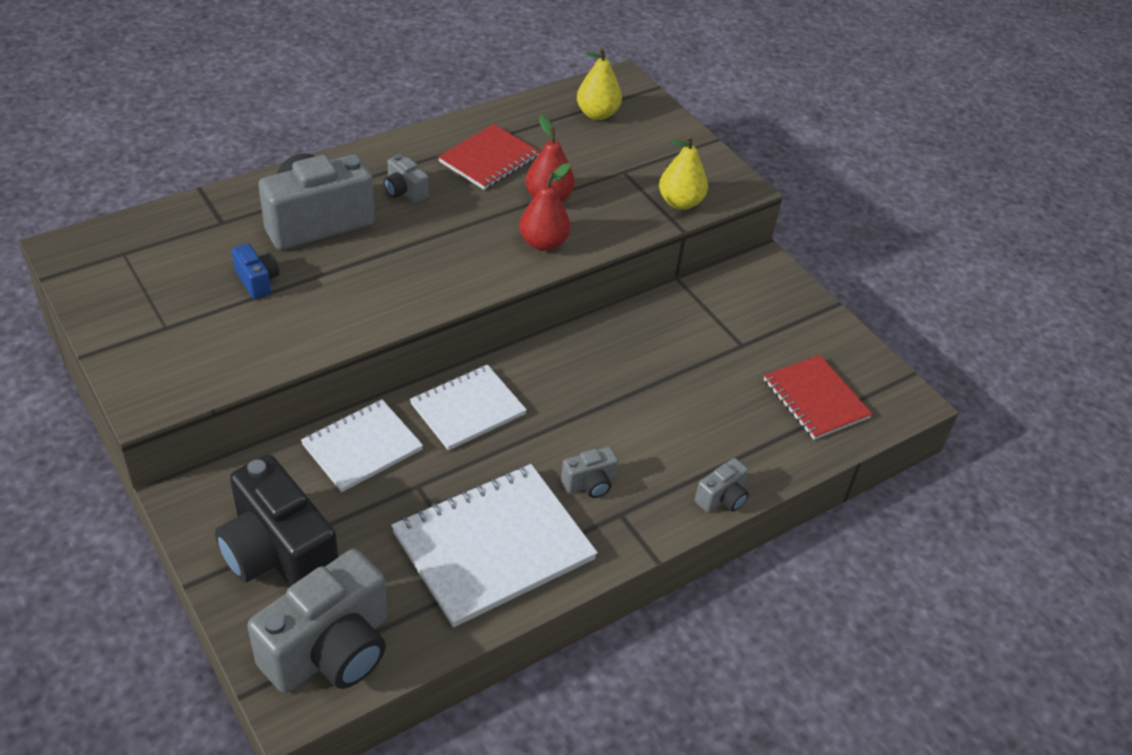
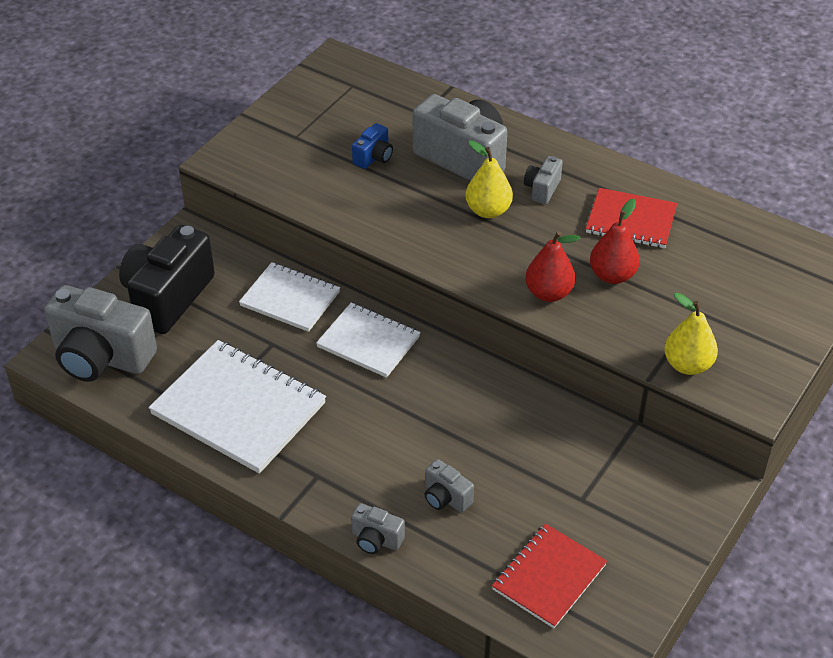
camera: 70 degrees right, 0 degrees up
(590, 484) = (337, 445): grey camera -> grey camera (446, 498)
(597, 114) = (768, 265): yellow pear -> yellow pear (488, 210)

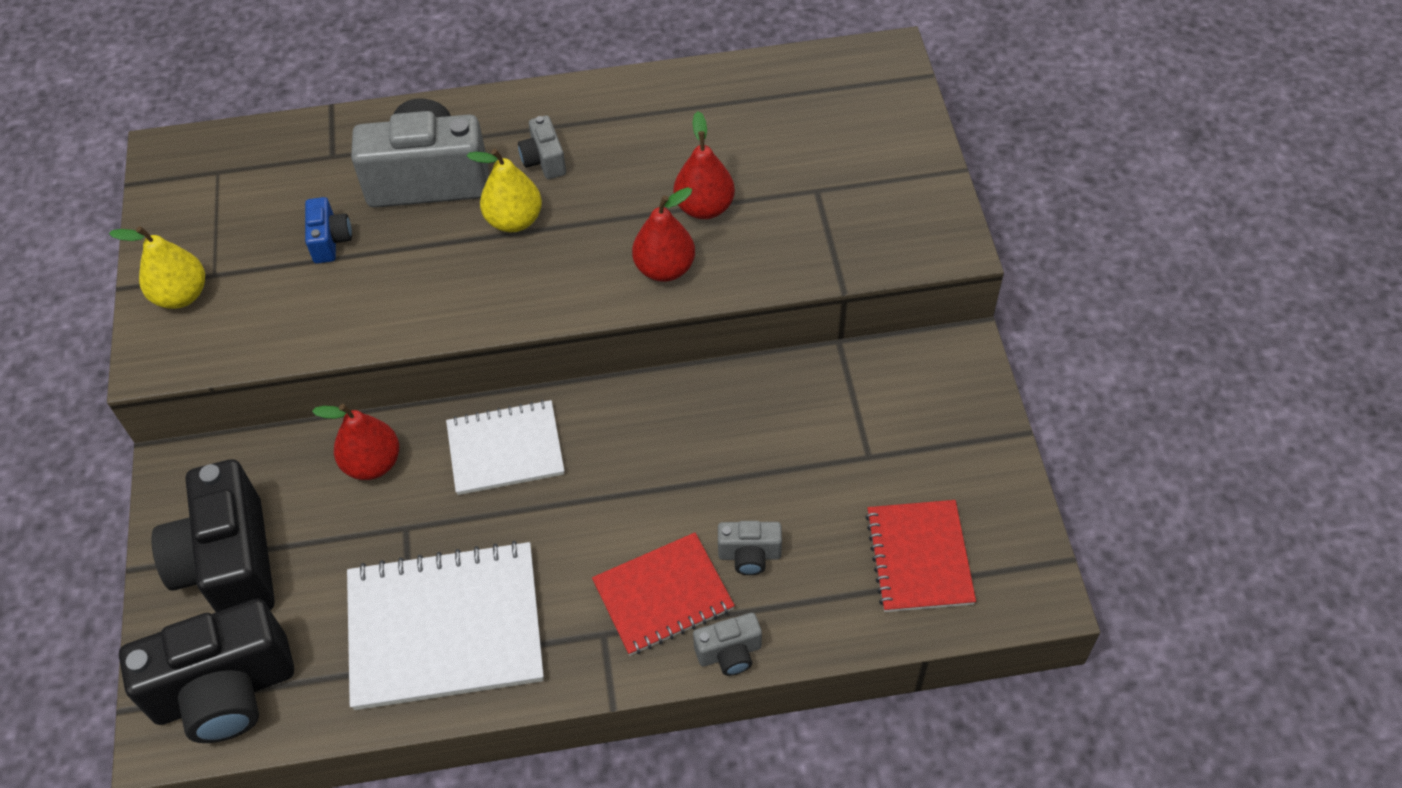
camera: 40 degrees left, 10 degrees up
(101, 357) = (225, 691): grey camera -> black camera
(290, 299) = (372, 463): white notebook -> red pear
(631, 220) = (663, 137): red notebook -> red notebook (663, 596)
(687, 365) = (862, 251): yellow pear -> yellow pear (181, 295)

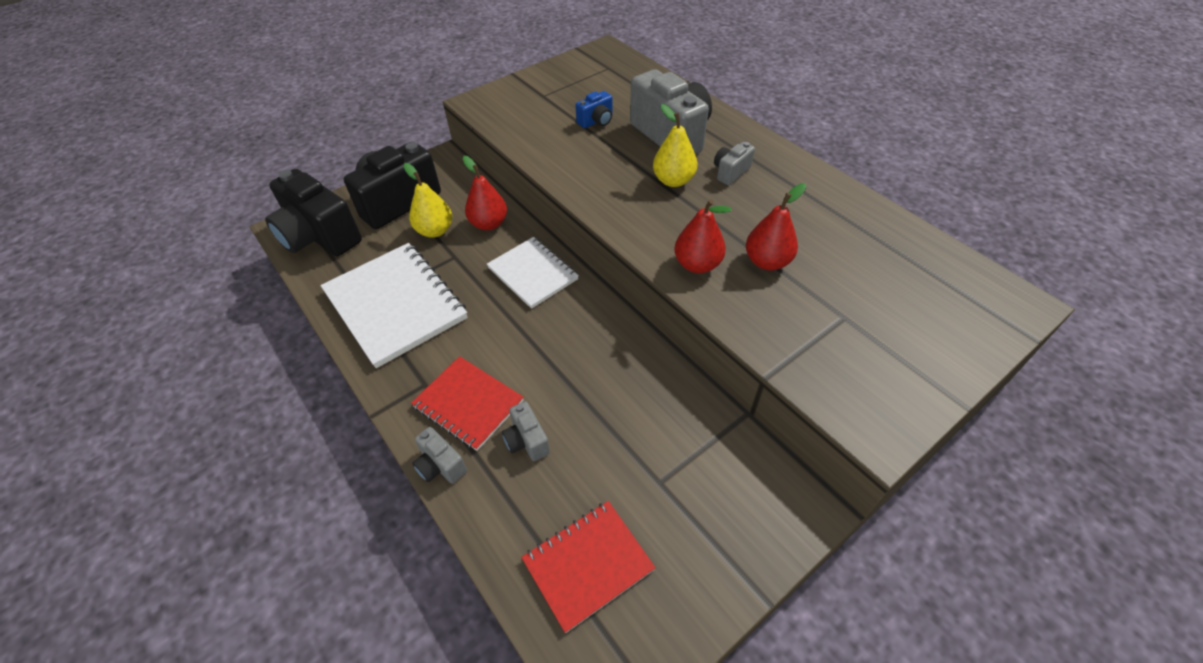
camera: 60 degrees right, 5 degrees down
(181, 295) = (522, 92): yellow pear -> yellow pear (435, 231)

